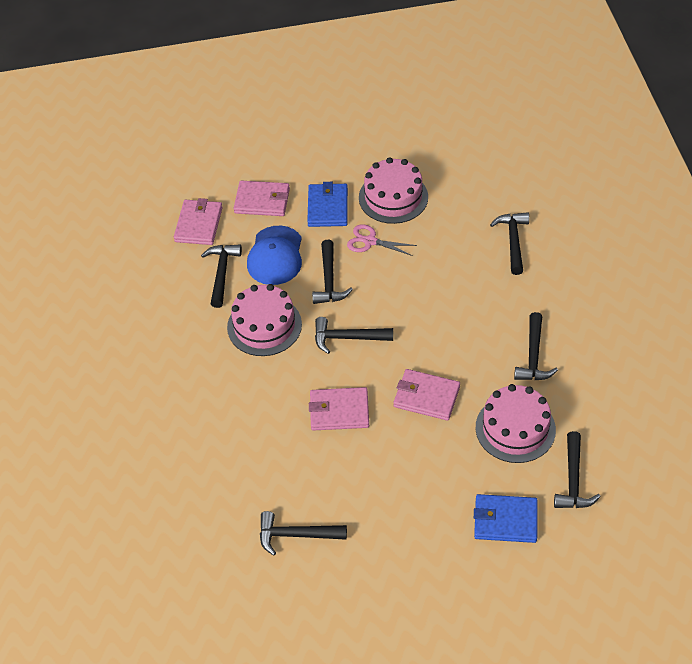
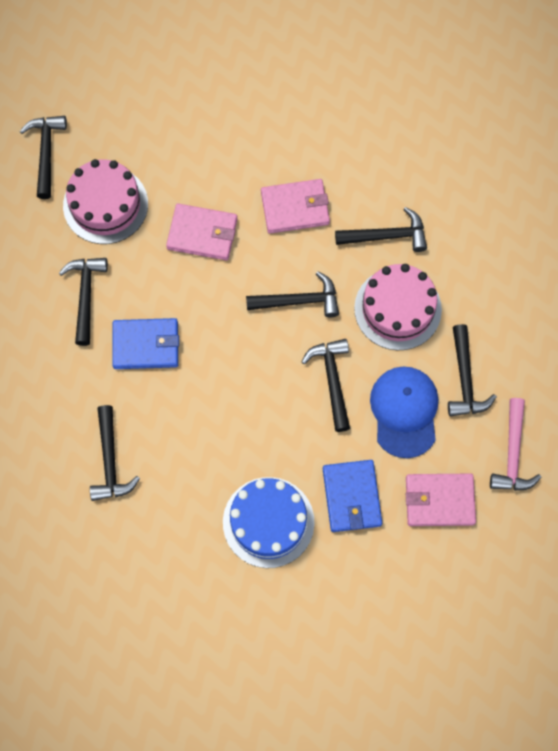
camera: 170 degrees right, 20 degrees up
(198, 224) = (513, 453): pink wallet -> pink hammer
(296, 535) = (318, 71): black hammer -> black hammer (386, 236)
(370, 241) = (290, 445): pink scissors -> none
(393, 197) = (268, 522): pink cake -> blue cake
(505, 520) = (114, 105): blue wallet -> blue wallet (146, 345)

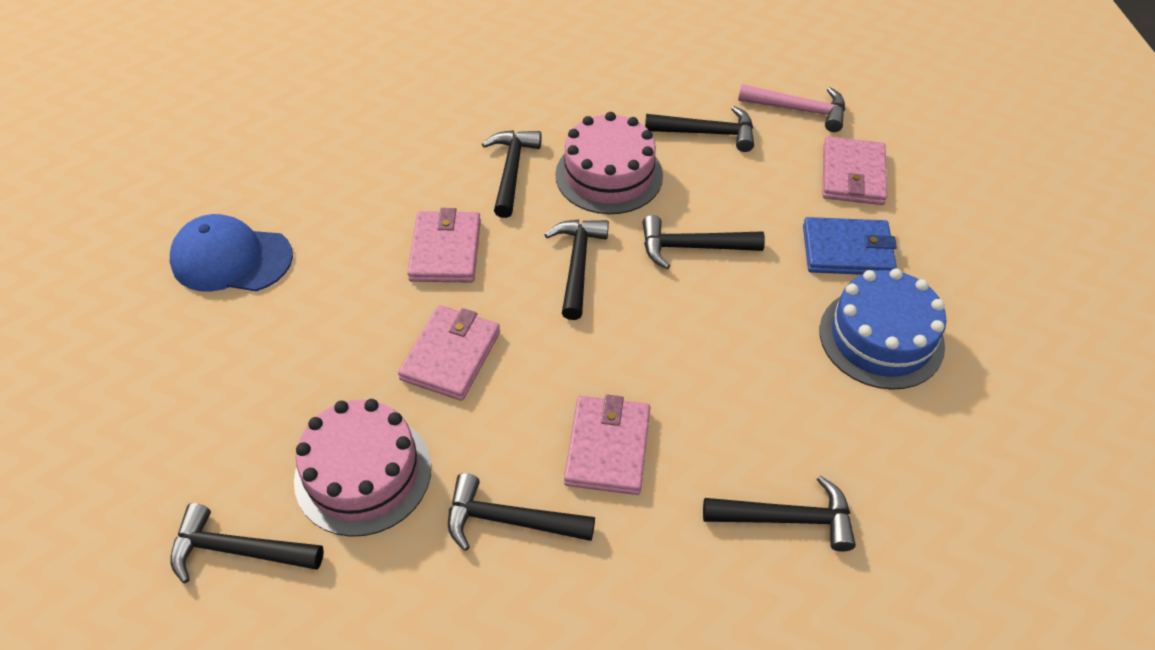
camera: 80 degrees left, 20 degrees down
(146, 345) = (607, 447): blue wallet -> pink wallet
(404, 411) = (741, 188): blue cap -> blue cap (231, 259)

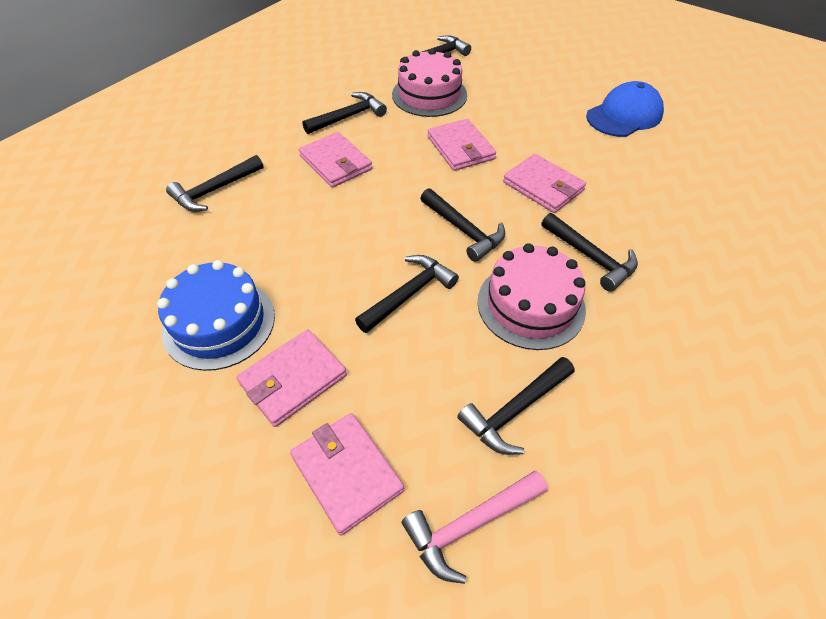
camera: 135 degrees right, 0 degrees up
(847, 250) = (293, 379): blue wallet -> pink wallet

